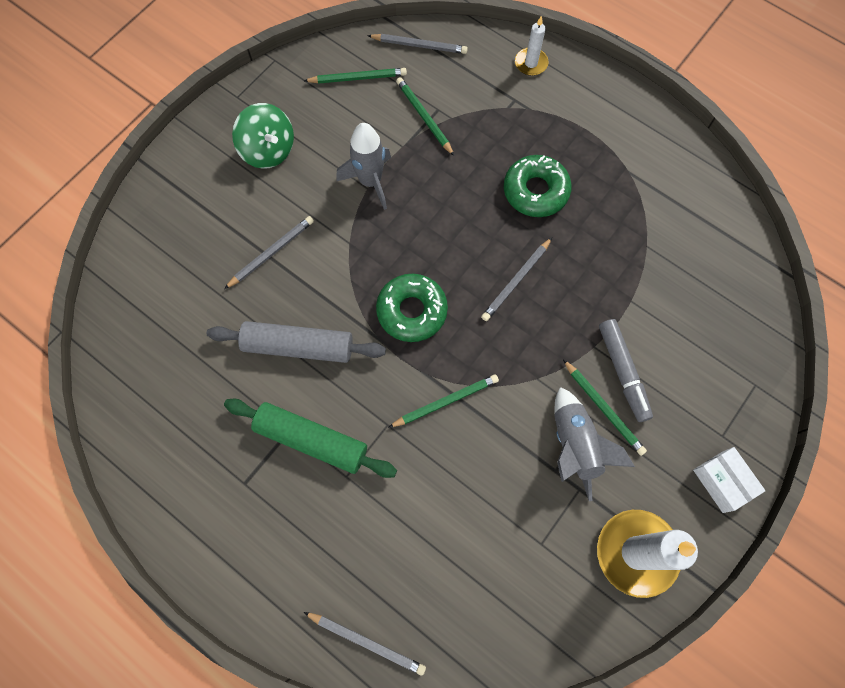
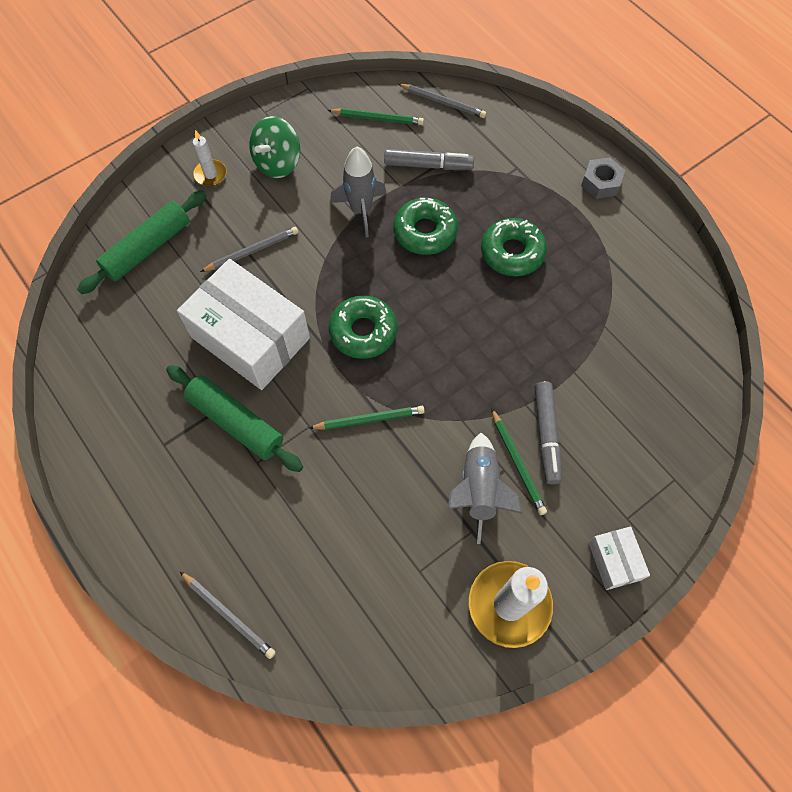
camera: 15 degrees right, 5 degrees down
(160, 276) = (148, 248): none -> green rolling pin
(268, 150) = (278, 163): green spinning top -> green spinning top turned 60 degrees clockwise
(298, 346) = (250, 337): grey rolling pin -> white box
(424, 117) = (428, 165): green pencil -> grey marker
(442, 190) = (425, 232): none -> green donut
(516, 281) = (469, 328): grey pencil -> none
(531, 63) = (542, 139): white candle -> white candle (210, 174)
(601, 96) = (601, 182): none -> grey nut

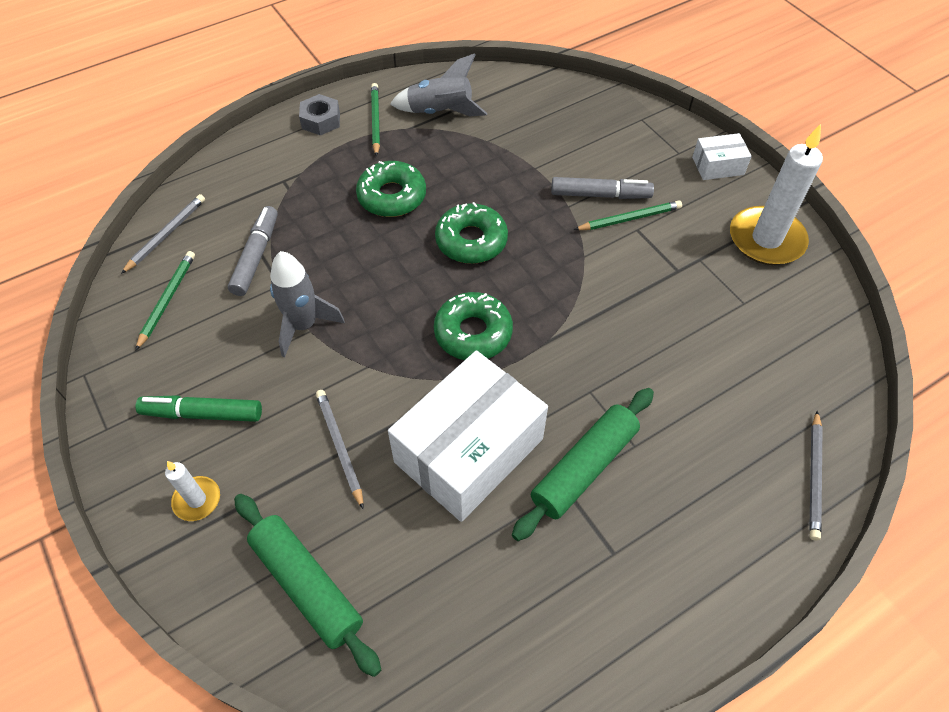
camera: 85 degrees left, 10 degrees down
(228, 615) = (814, 476): grey pencil -> grey pencil turned 150 degrees clockwise
(278, 163) = (203, 414): green spinning top -> green marker
(369, 419) = (582, 334): green pencil -> green pencil (375, 121)
(425, 232) = (349, 267): green donut -> green donut (471, 241)
(479, 490) = (658, 249): grey rocket -> grey rocket (440, 112)

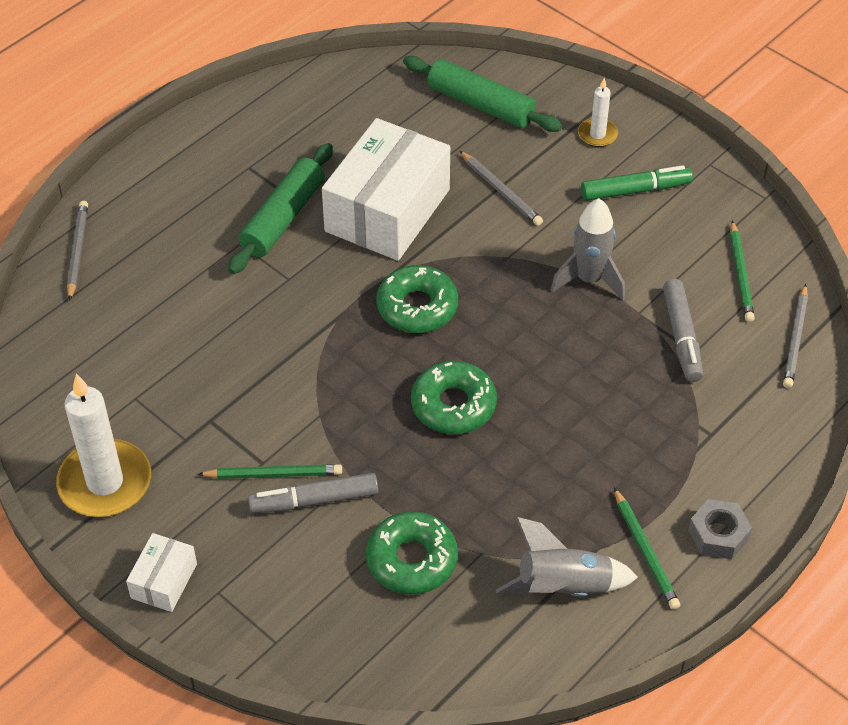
camera: 165 degrees right, 5 degrees down
(392, 196) = (569, 441): green donut -> green donut (411, 560)
(629, 219) = (273, 474): green pencil -> green pencil turned 150 degrees counterclockwise
(718, 166) = (164, 581): white box -> white box turned 45 degrees counterclockwise

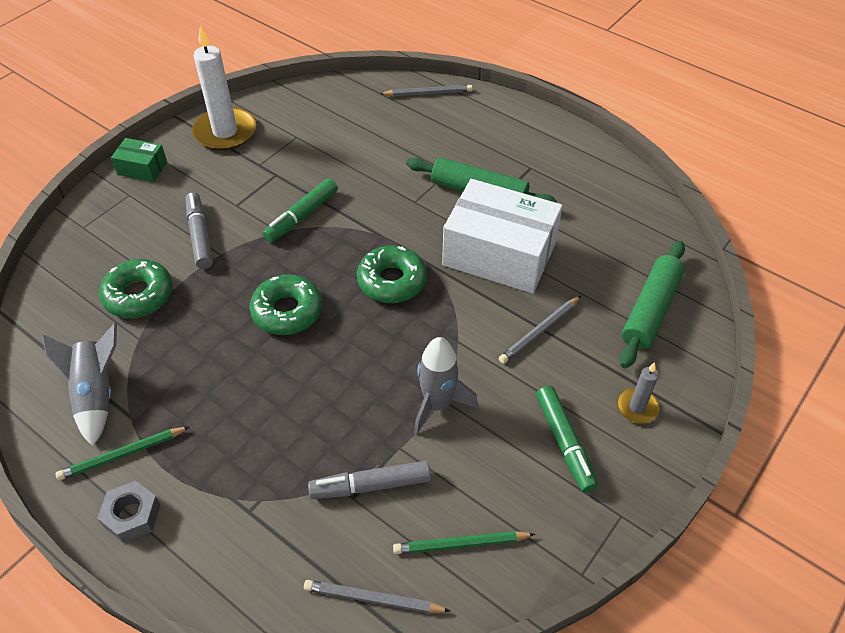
camera: 85 degrees right, 0 degrees up
(164, 581) = (142, 168): white box -> green box
(273, 474) = (225, 211): green pencil -> none
(296, 391) = (302, 216): none -> green marker
(597, 134) = (637, 407): white candle -> grey candle

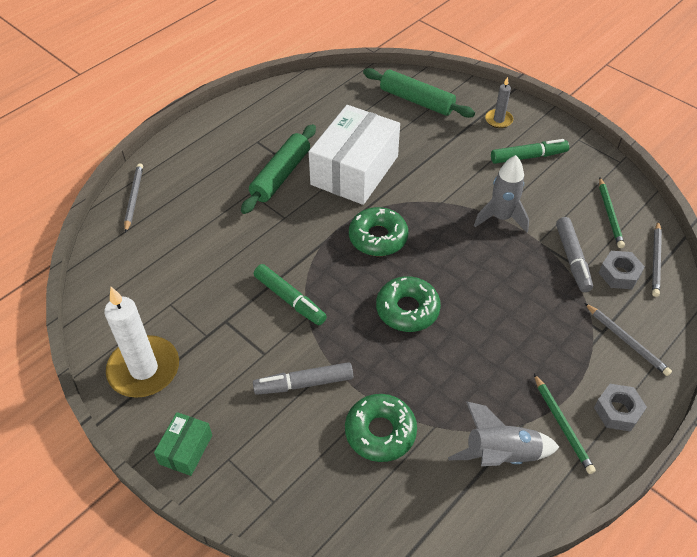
camera: 85 degrees left, 0 degrees up
(345, 543) = (619, 274): none -> grey nut
(540, 331) = (434, 157): grey pencil -> grey pencil (626, 341)

